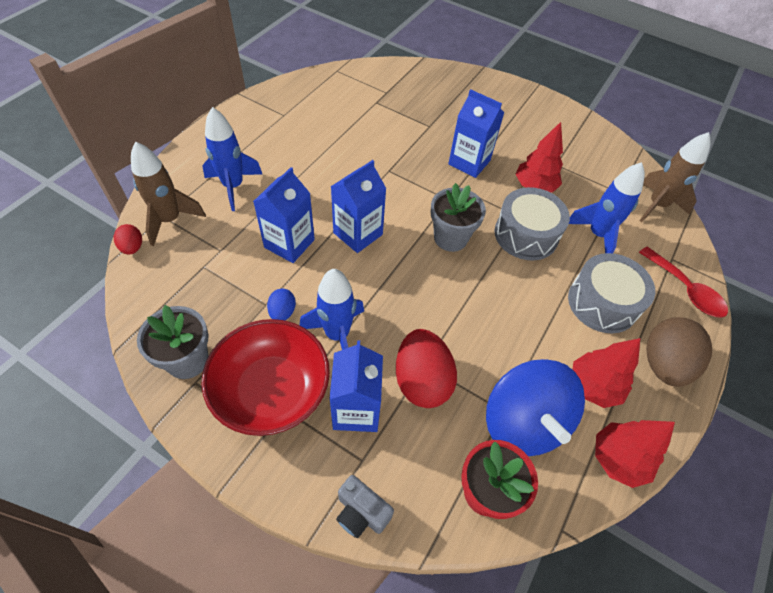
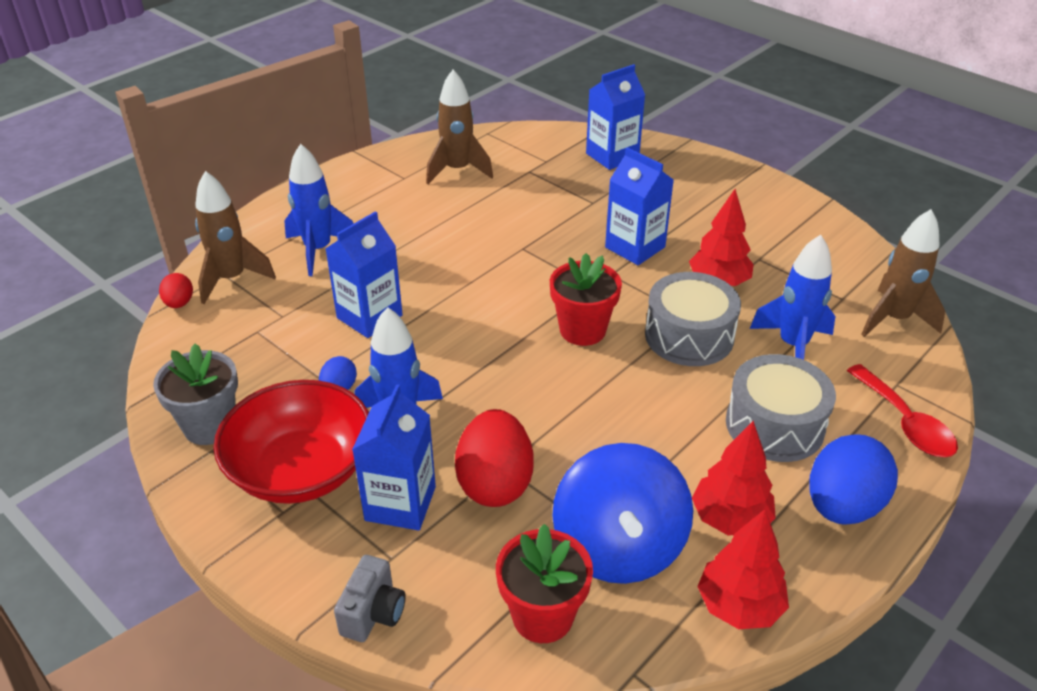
camera: 15 degrees right, 15 degrees down
(323, 105) = (457, 170): none -> brown rocket
(358, 234) = (460, 314): blue carton -> blue carton (612, 156)
(361, 512) = (373, 613): grey camera -> grey camera turned 120 degrees counterclockwise
(450, 238) = (582, 330): grey flower pot -> red flower pot
(663, 364) = (842, 506): brown egg -> blue egg

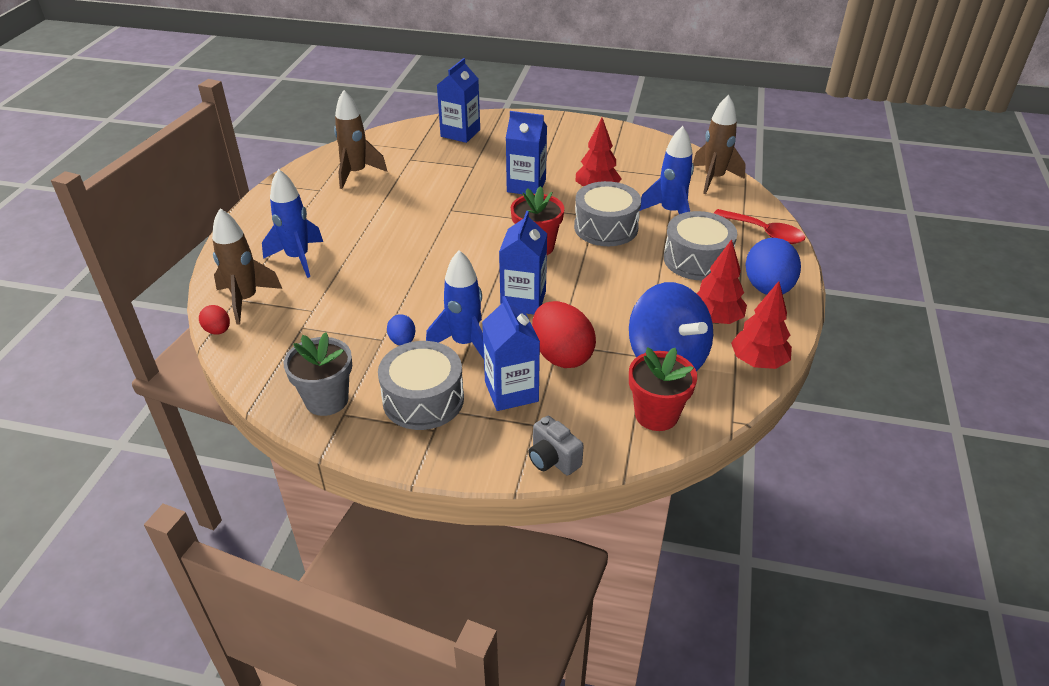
camera: 30 degrees left, 0 degrees up
(301, 469) = (423, 399): red bowl -> grey drum
(369, 317) = (381, 288): blue carton -> blue carton (523, 300)
(373, 613) = (553, 459): grey camera -> grey camera turned 150 degrees clockwise

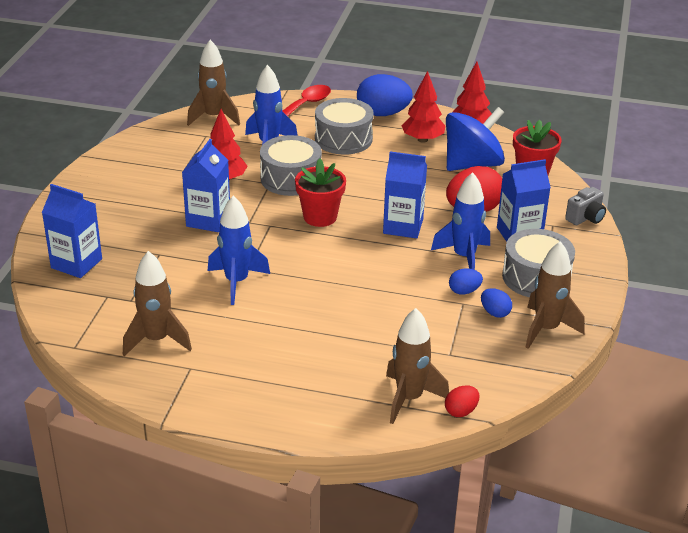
camera: 90 degrees left, 5 degrees down
(298, 258) = (334, 369): blue rocket -> blue rocket (236, 282)
(326, 400) = (546, 329): grey flower pot -> brown rocket
(362, 362) = (495, 313): none -> blue egg

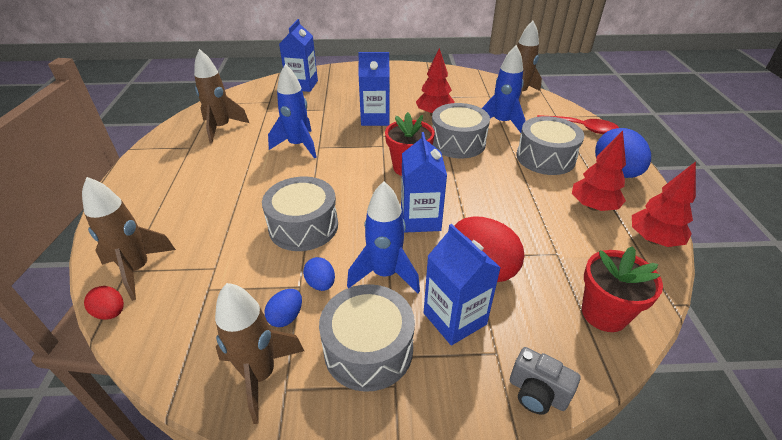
camera: 75 degrees right, 5 degrees up
(385, 293) = (303, 226): none -> grey drum
(472, 164) = (577, 253): blue spinning top -> none

